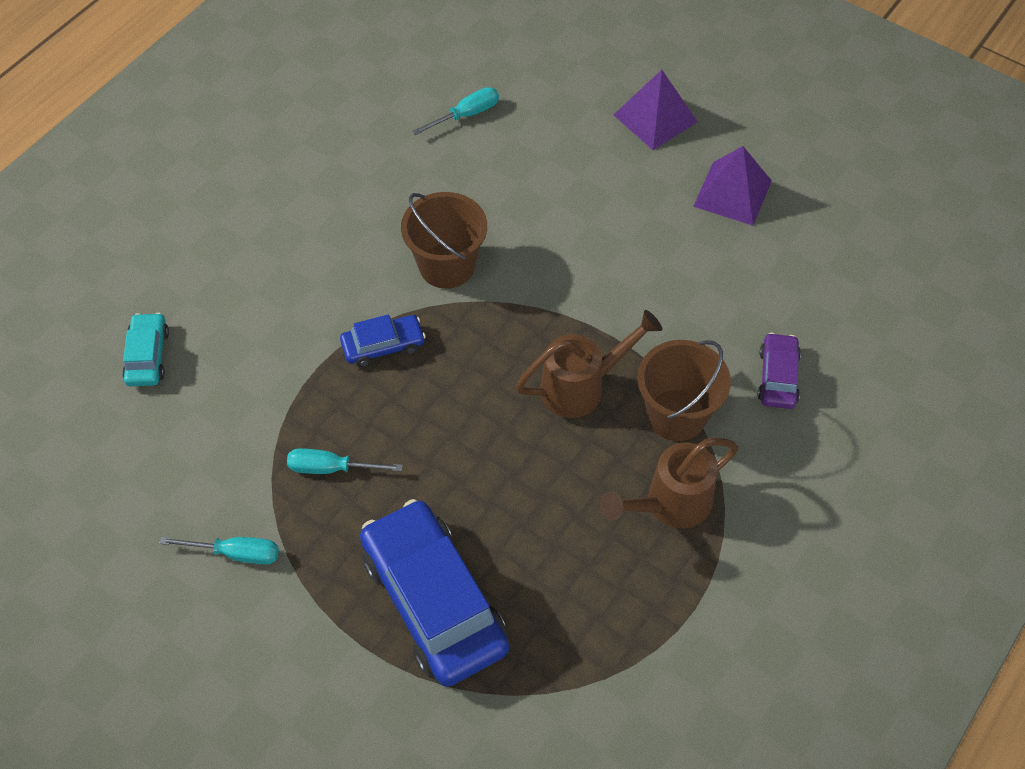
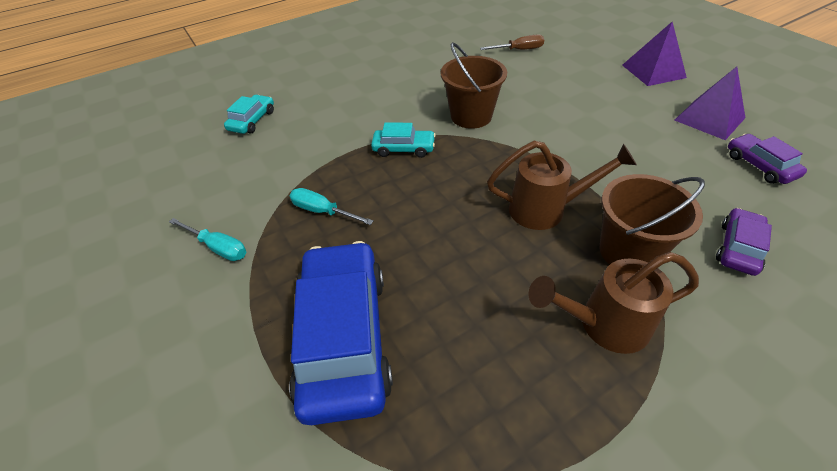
camera: 25 degrees right, 10 degrees down
(383, 346) = (403, 149): blue car -> turquoise car
(466, 115) = (519, 50): turquoise screwdriver -> brown screwdriver
(791, 256) = (760, 165): none -> purple car

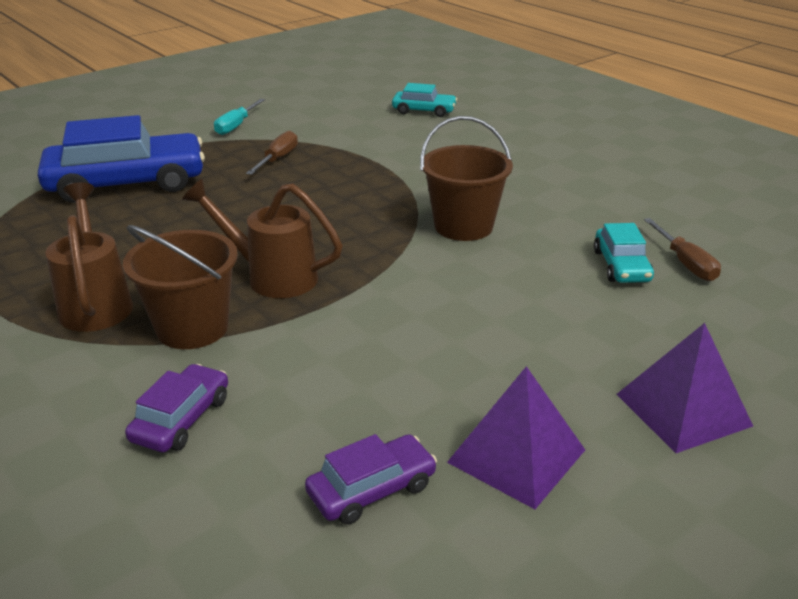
camera: 80 degrees right, 15 degrees down
(322, 211) = (278, 159): turquoise screwdriver -> brown screwdriver
(403, 149) = (384, 188): turquoise car -> turquoise car (621, 266)
(546, 209) = (271, 276): brown watering can -> brown watering can turned 120 degrees clockwise
(738, 248) = (181, 419): purple car -> purple car turned 90 degrees counterclockwise

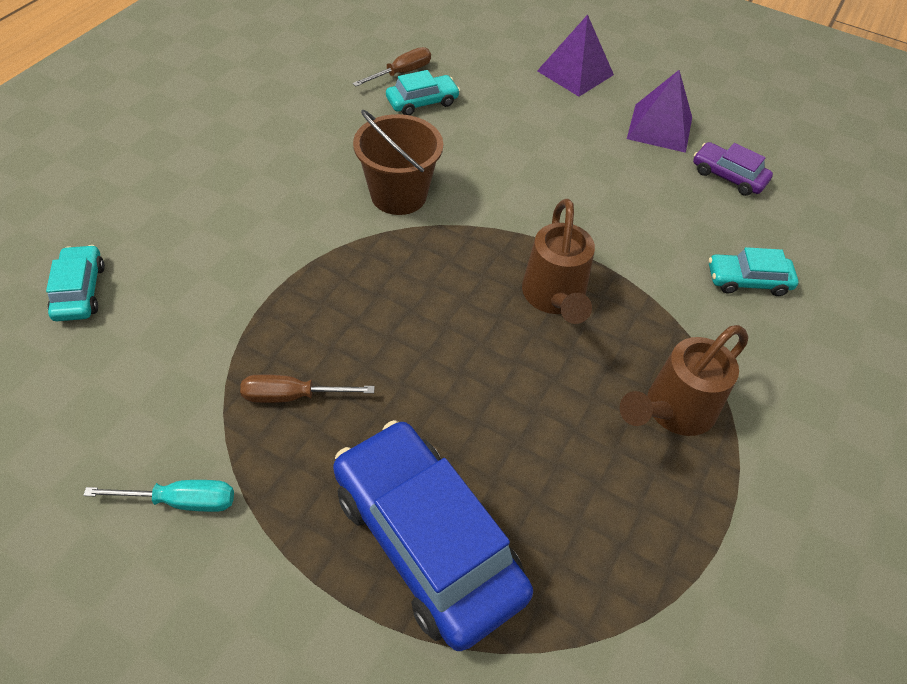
camera: 115 degrees left, 20 degrees up
(181, 419) = (748, 280): purple car -> turquoise car
(192, 328) = (657, 321): brown bucket -> none

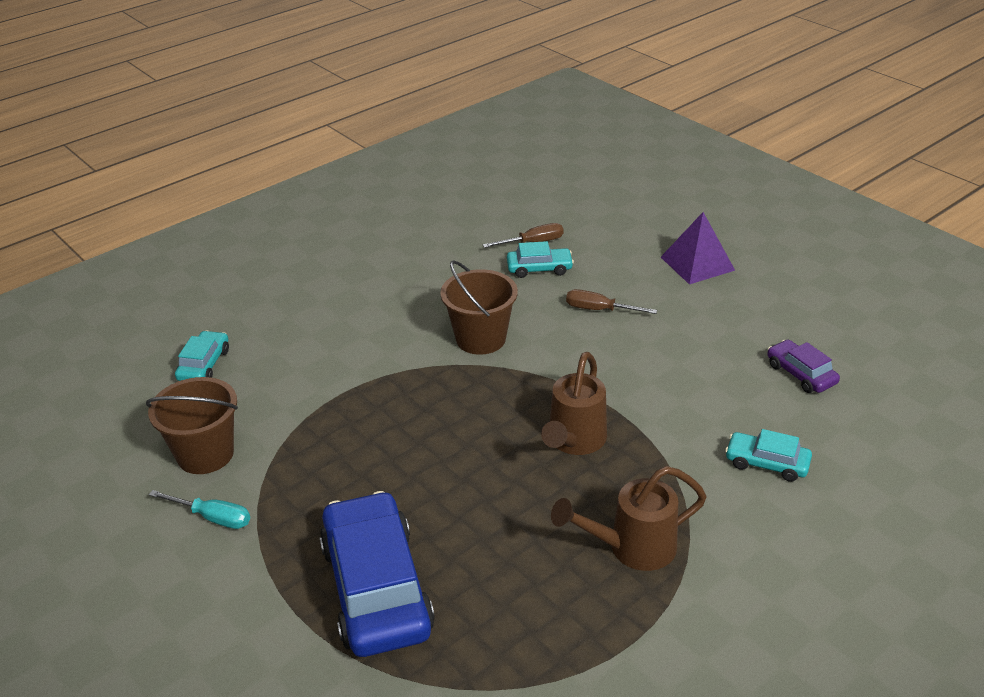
camera: 25 degrees right, 15 degrees down
(134, 414) = (205, 454): none -> brown bucket
(292, 396) = (323, 467): brown screwdriver -> brown screwdriver (599, 310)
(660, 127) = (755, 322): purple pyramid -> none

